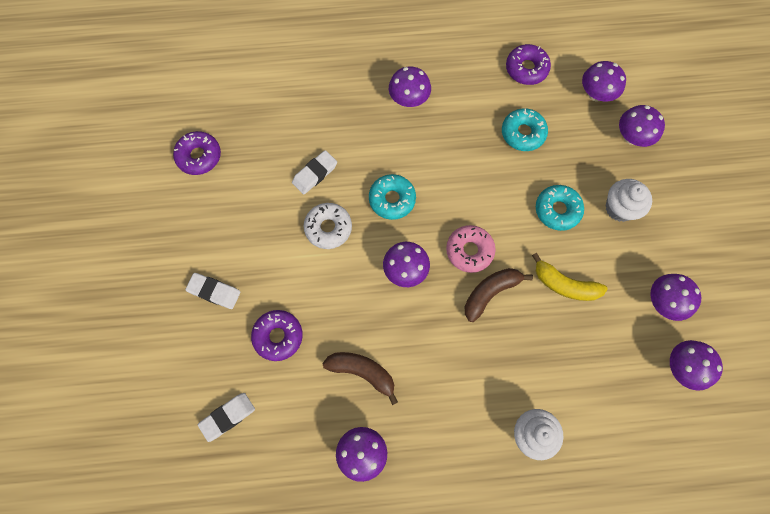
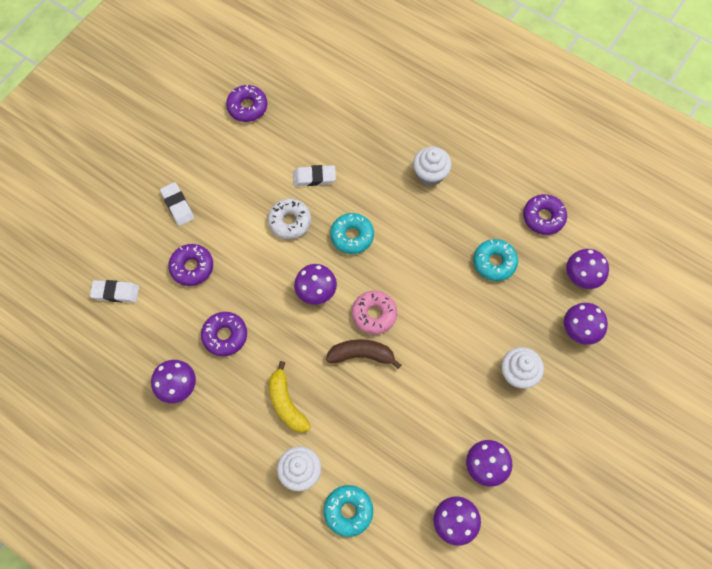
camera: 40 degrees right, 5 degrees down
(362, 372) = (225, 336): brown banana -> purple donut
(409, 99) = (430, 174): purple mushroom -> white cupcake
(557, 210) = (467, 337): turquoise donut -> turquoise donut (348, 511)
(564, 284) = (421, 393): yellow banana -> yellow banana (286, 403)

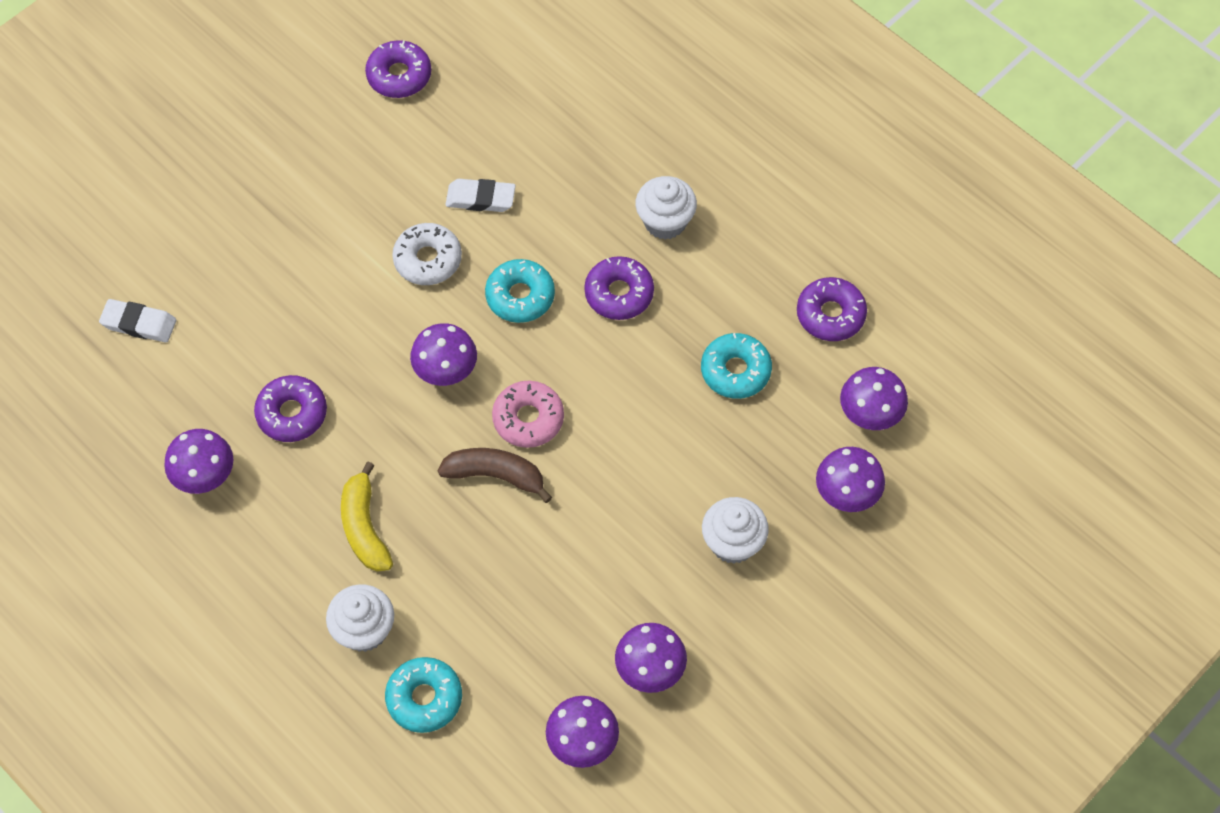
camera: 10 degrees right, 5 degrees down
(178, 205) = (260, 209): white eraser -> none
(192, 267) = (263, 304): purple donut -> purple donut (619, 293)

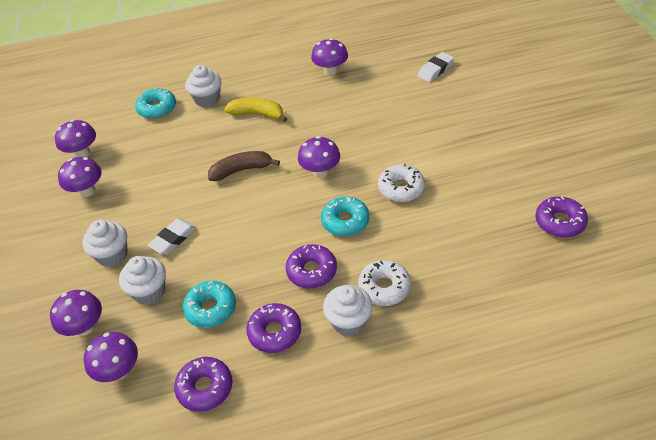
camera: 125 degrees right, 15 degrees down
(292, 413) = (341, 107): purple donut -> purple donut (275, 332)
(480, 198) = (431, 228): white eraser -> white eraser (173, 239)
(496, 475) = (241, 170): brown banana -> brown banana turned 150 degrees counterclockwise
(528, 419) = (263, 195): pink donut -> none
(598, 208) = (384, 287): none -> white donut
(756, 456) = (149, 291): none -> white cupcake

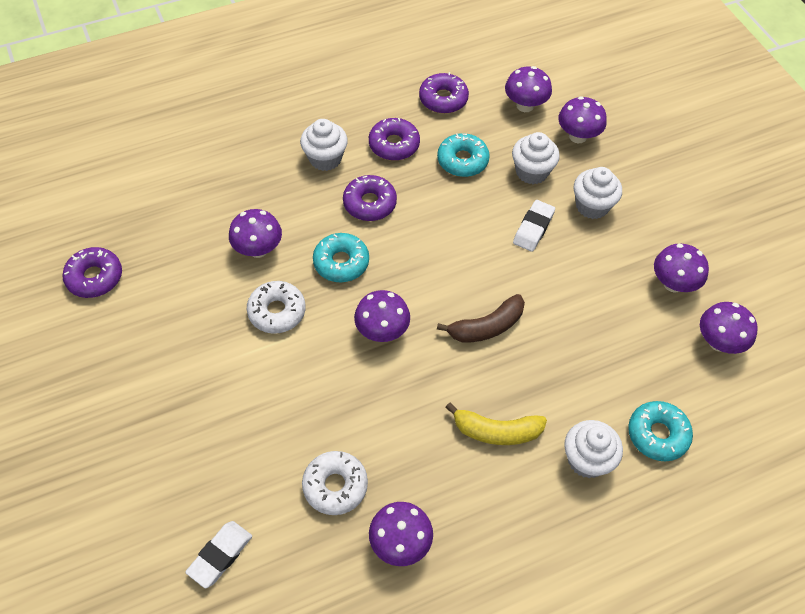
camera: 165 degrees right, 10 degrees up
(384, 287) = (293, 192): white donut -> white donut (335, 486)
(417, 236) = (258, 249): none -> purple mushroom

